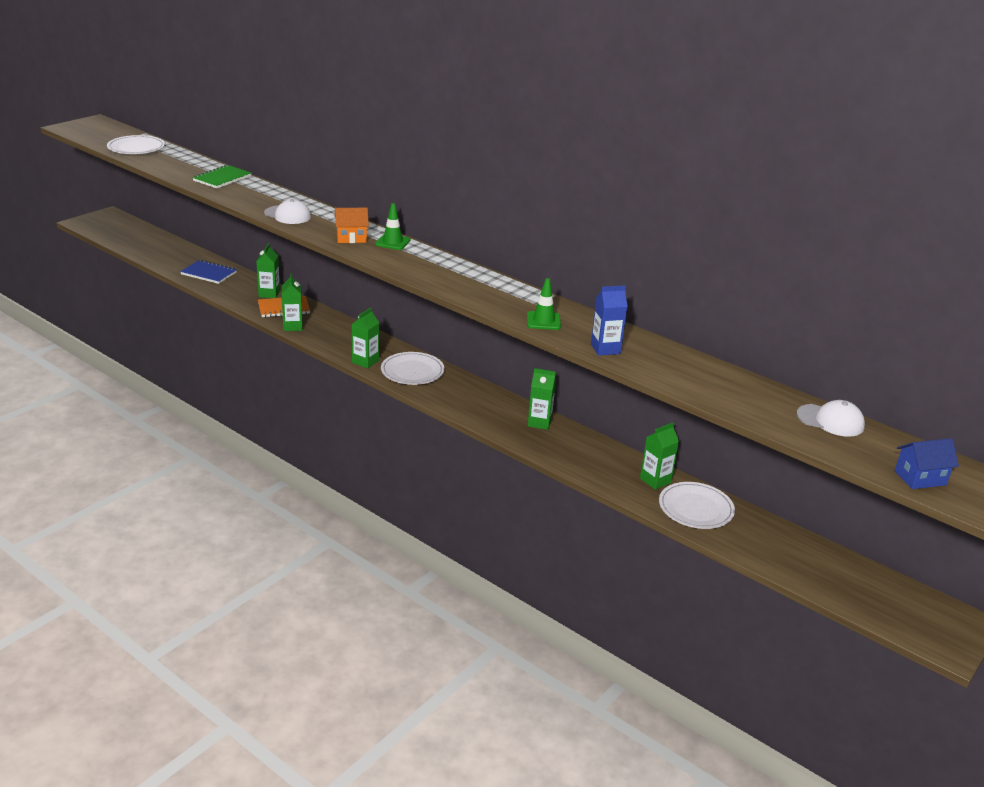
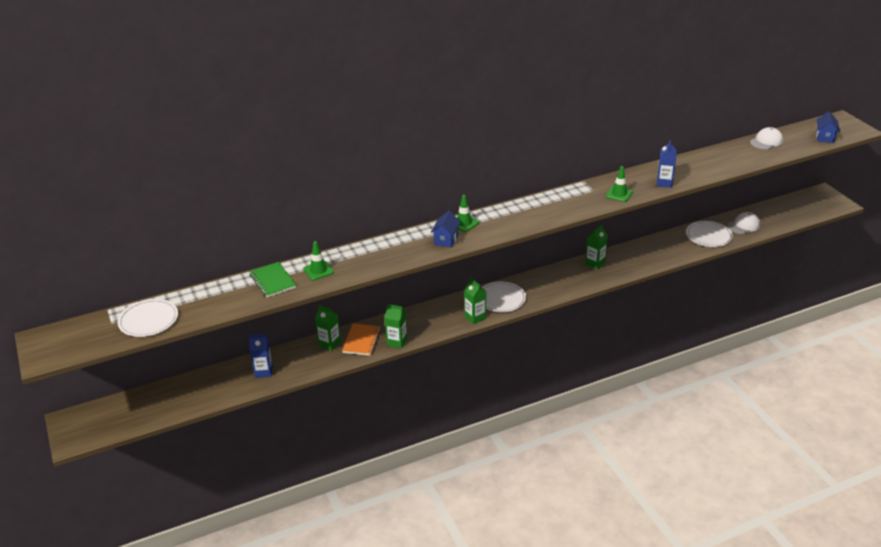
camera: 60 degrees left, 5 degrees up
(209, 273) = (263, 372): blue notebook -> blue carton
(251, 193) = (318, 270): none -> green traffic cone
(287, 215) = (381, 260): white cap -> white cap (744, 225)
(351, 238) = (446, 239): orange house -> blue house
(655, 480) = (676, 240): green carton -> none

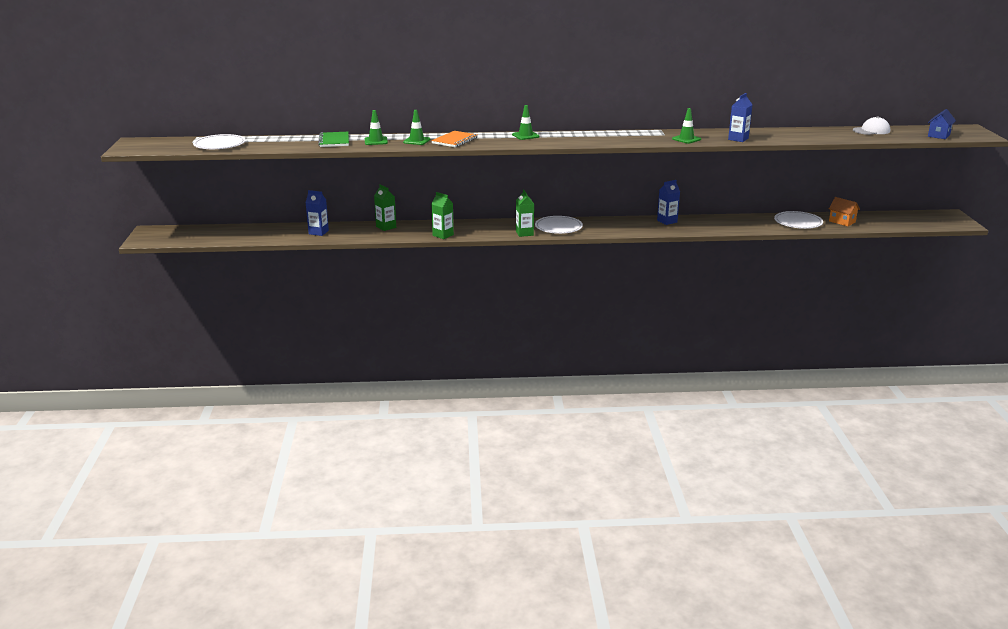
camera: 20 degrees right, 10 degrees down
(361, 260) = (416, 141): none -> green traffic cone
(362, 341) = (414, 230): orange notebook -> orange notebook (455, 140)
(446, 239) = (500, 141): blue house -> none
(595, 263) = (667, 221): green carton -> blue carton
(744, 225) = (842, 221): white cap -> orange house

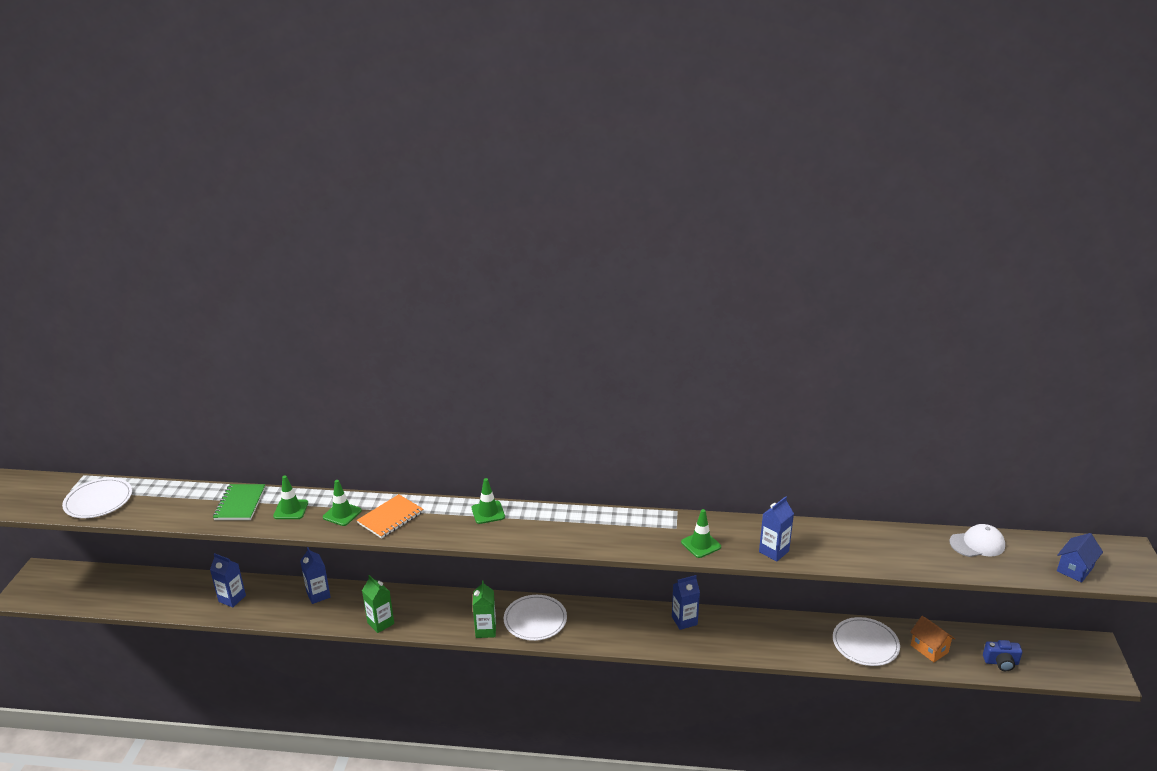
camera: 10 degrees right, 5 degrees up
(386, 227) = (318, 595): green carton -> blue carton
(892, 223) = (1001, 662): none -> blue camera

